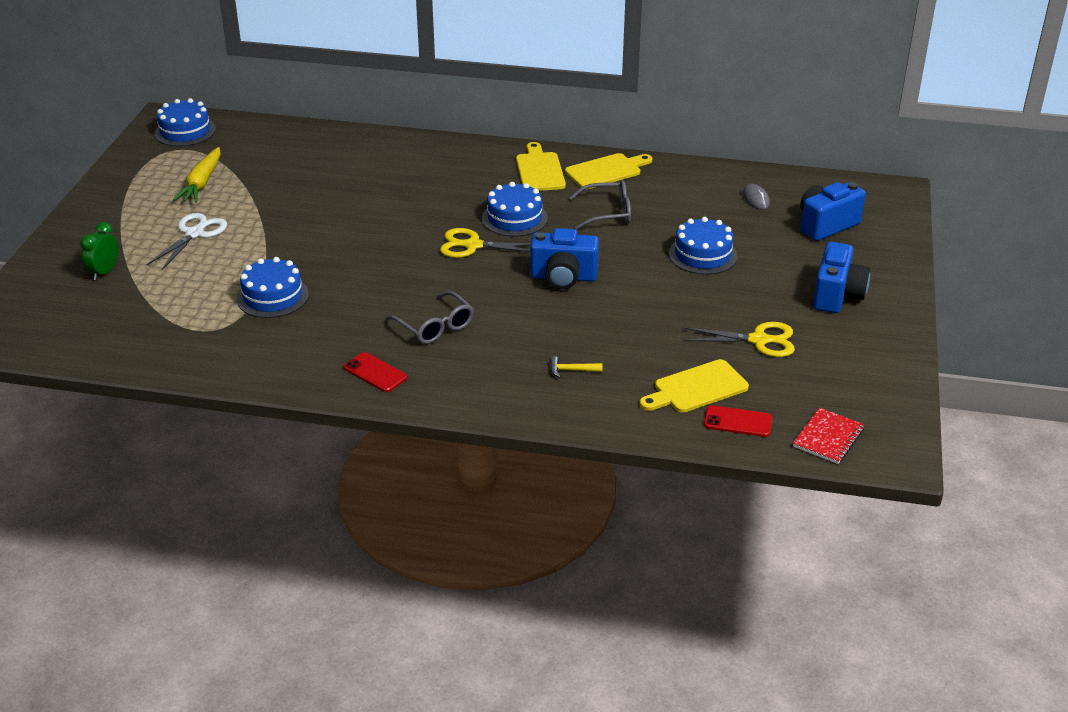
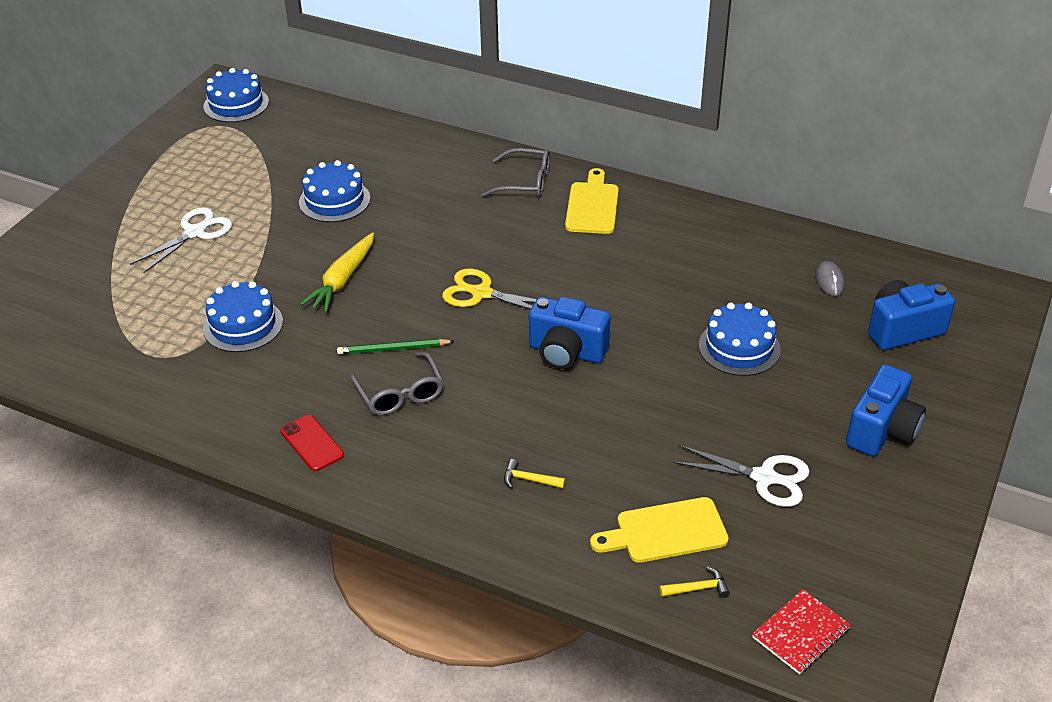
camera: 15 degrees right, 5 degrees up
(104, 272) = (86, 266): green clock -> none
(202, 183) = (227, 170): yellow carrot -> yellow carrot (342, 280)
(415, 296) = (393, 349): none -> green pencil
(514, 218) = (541, 265): blue cake -> blue cake (334, 200)
(606, 171) = (668, 217): yellow cutting board -> none
(608, 213) = (649, 273): grey glasses -> grey glasses (525, 182)
(738, 422) = (698, 588): red phone -> yellow hammer
(759, 340) = (764, 478): yellow scissors -> white scissors

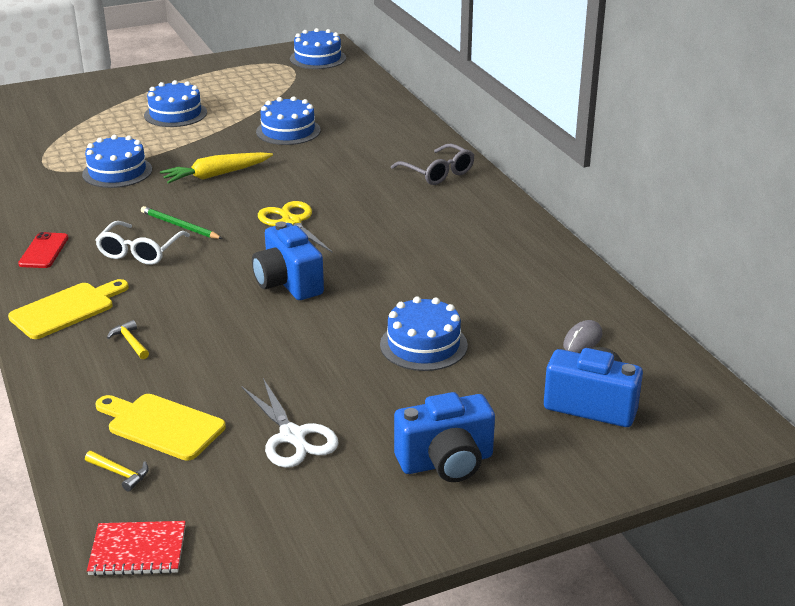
camera: 40 degrees right, 10 degrees down
(195, 233) = (175, 114): white scissors -> blue cake
(400, 393) = (140, 251): grey glasses -> white glasses
(592, 205) = (465, 207): yellow cutting board -> yellow cutting board (66, 309)

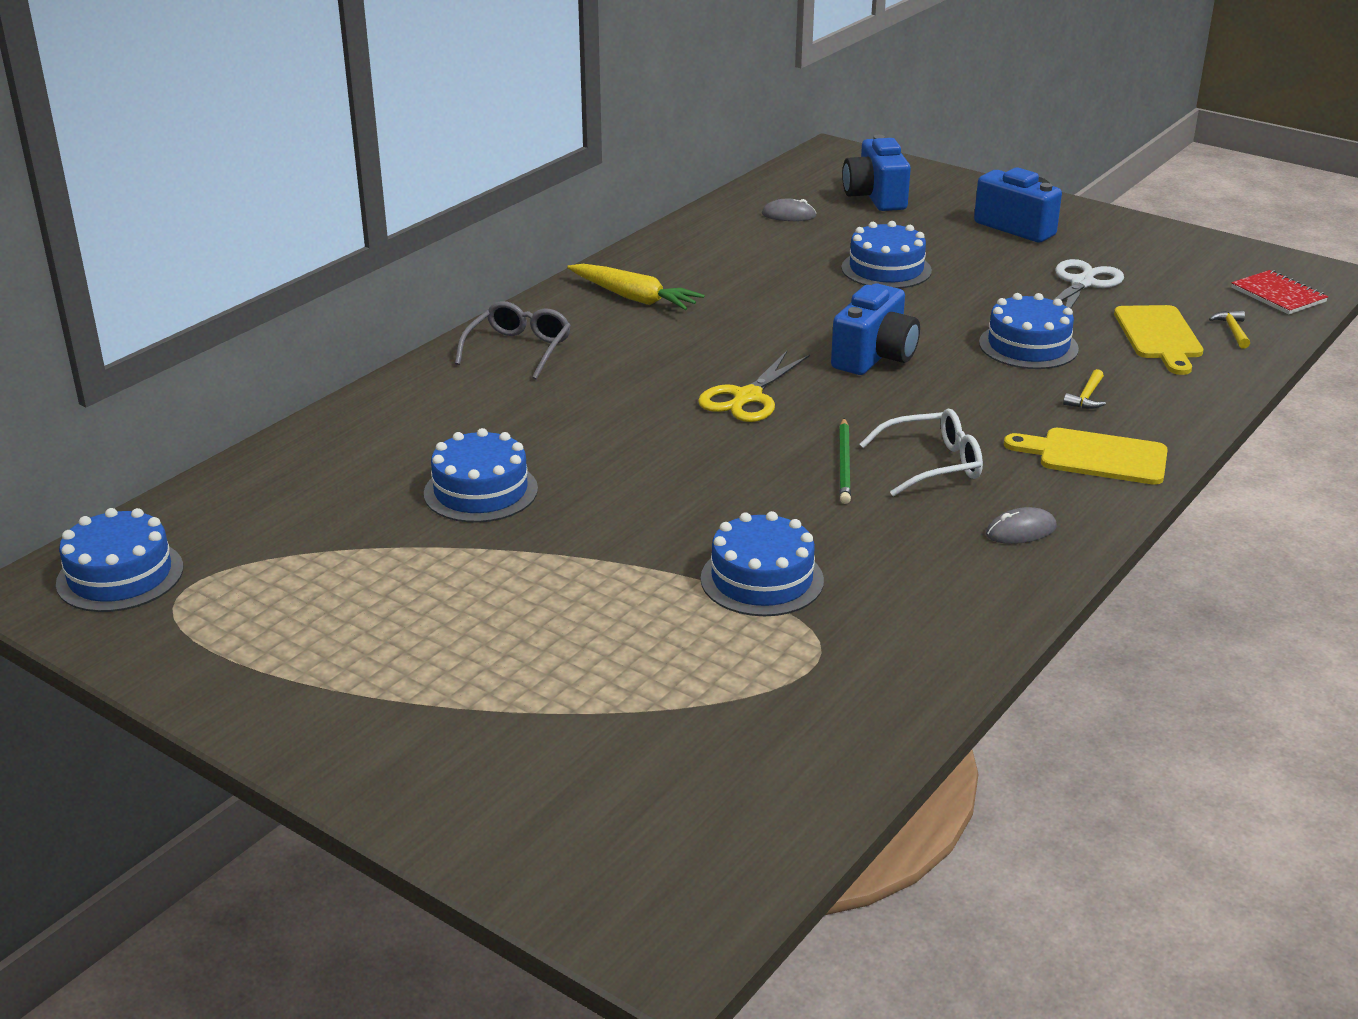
camera: 120 degrees left, 0 degrees up
(44, 251) = (1021, 531): red phone -> grey mouse
(175, 114) = (502, 623): blue cake -> blue cake (1028, 346)
(216, 175) = (683, 493): yellow carrot -> yellow carrot (634, 298)

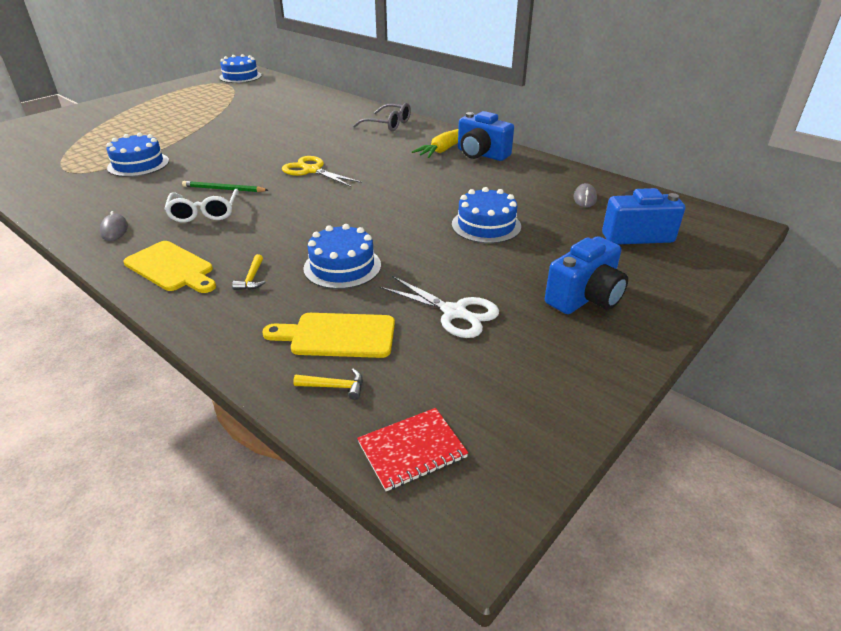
camera: 95 degrees right, 5 degrees up
(481, 491) = (257, 118): blue cake -> none
(874, 357) = (346, 208): blue camera -> blue camera (481, 154)
(1086, 397) = (252, 278): yellow hammer -> yellow hammer turned 120 degrees counterclockwise
(1095, 456) = (171, 268): yellow cutting board -> yellow cutting board turned 105 degrees clockwise

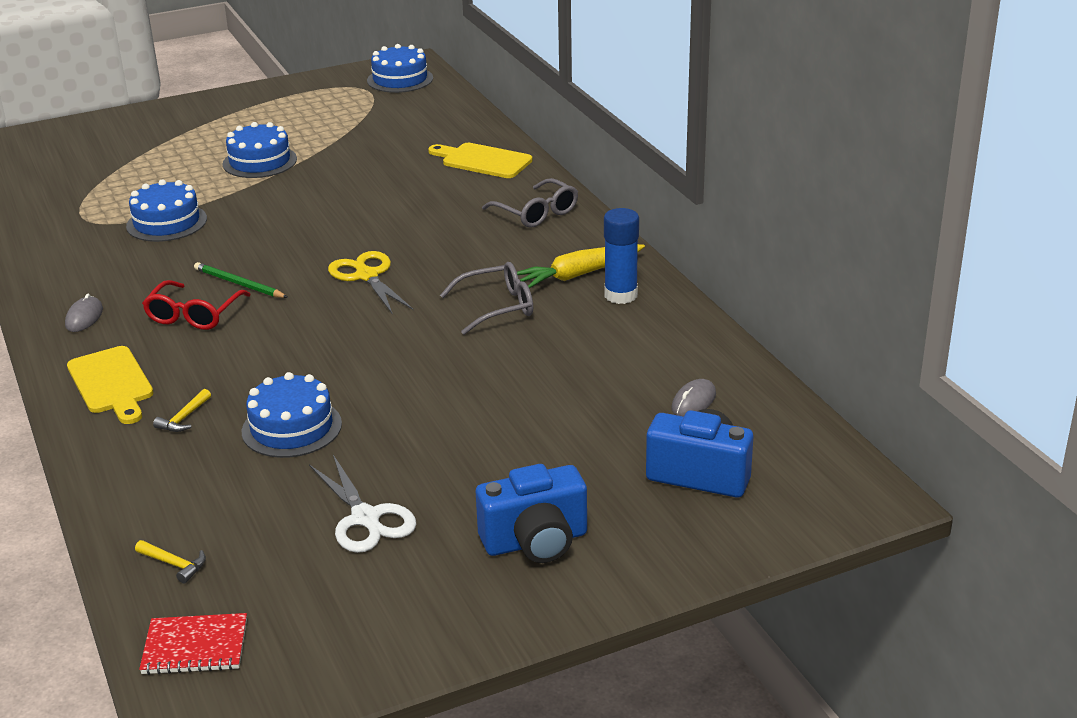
camera: 25 degrees right, 5 degrees down
(204, 213) = (194, 315): white glasses -> red glasses
(337, 335) = (220, 510): yellow cutting board -> yellow cutting board (483, 161)
(414, 172) = (497, 307): none -> grey glasses
(481, 154) = (621, 295): blue camera -> blue glue stick
(486, 225) = (514, 412): blue cake -> blue cake (260, 161)

